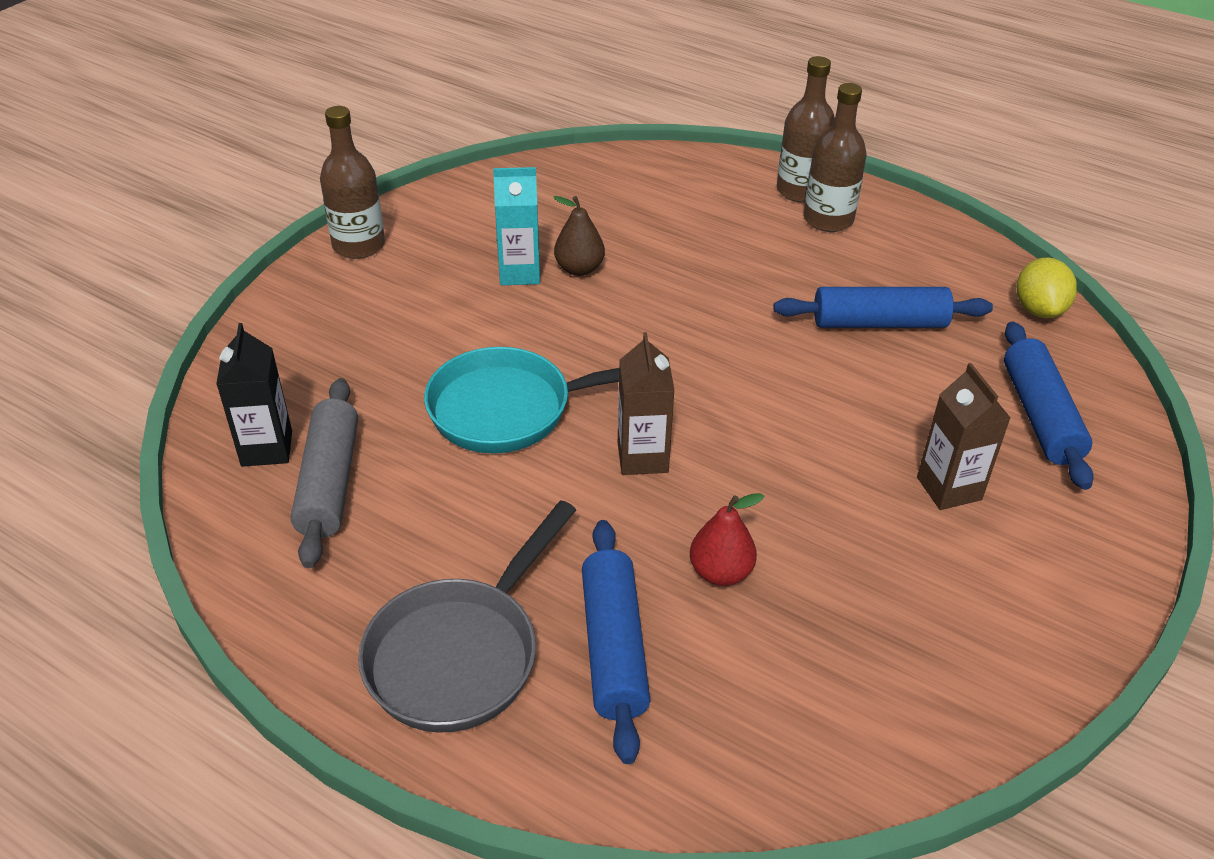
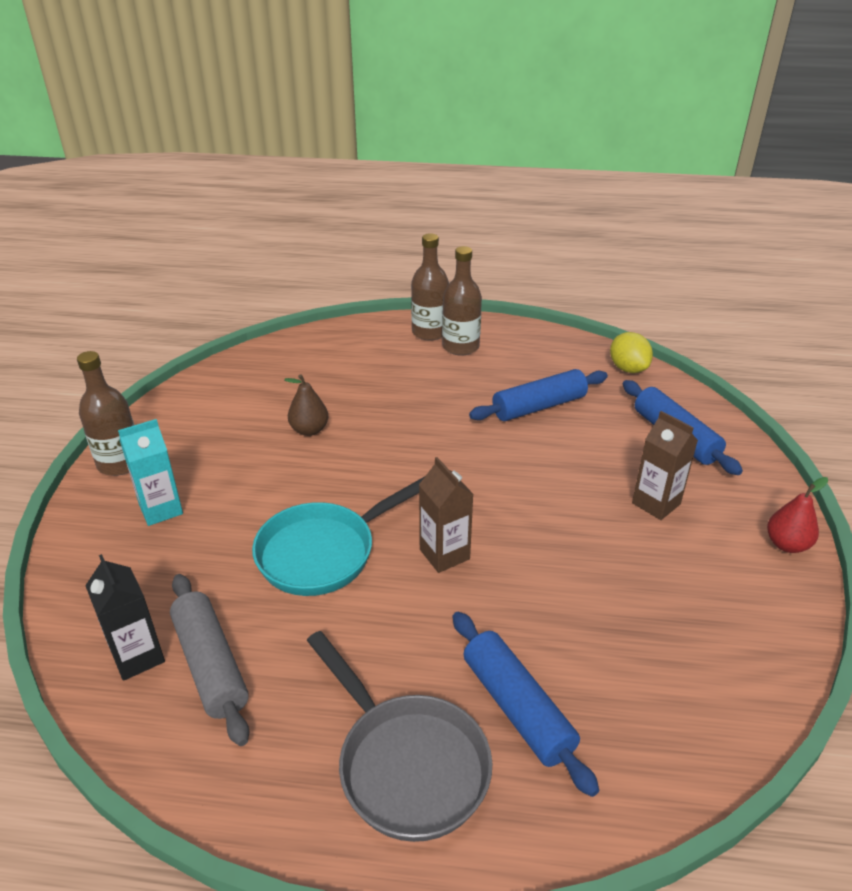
camera: 25 degrees left, 5 degrees down
(460, 653) = (406, 764): grey pan -> grey pan turned 45 degrees counterclockwise
(519, 273) = (265, 446): turquoise carton -> turquoise carton (161, 509)
(720, 572) = (553, 619): red pear -> red pear (787, 544)

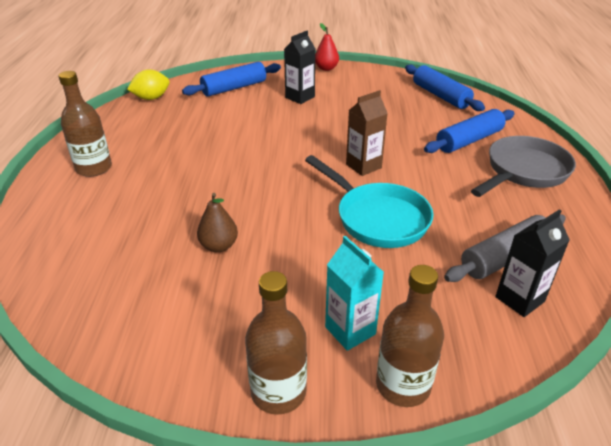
camera: 95 degrees left, 0 degrees up
(429, 332) = (59, 186): brown bottle -> brown bottle (403, 385)
(539, 406) = (195, 132): blue rolling pin -> blue rolling pin (440, 96)
(656, 503) = (300, 97): brown carton -> black carton

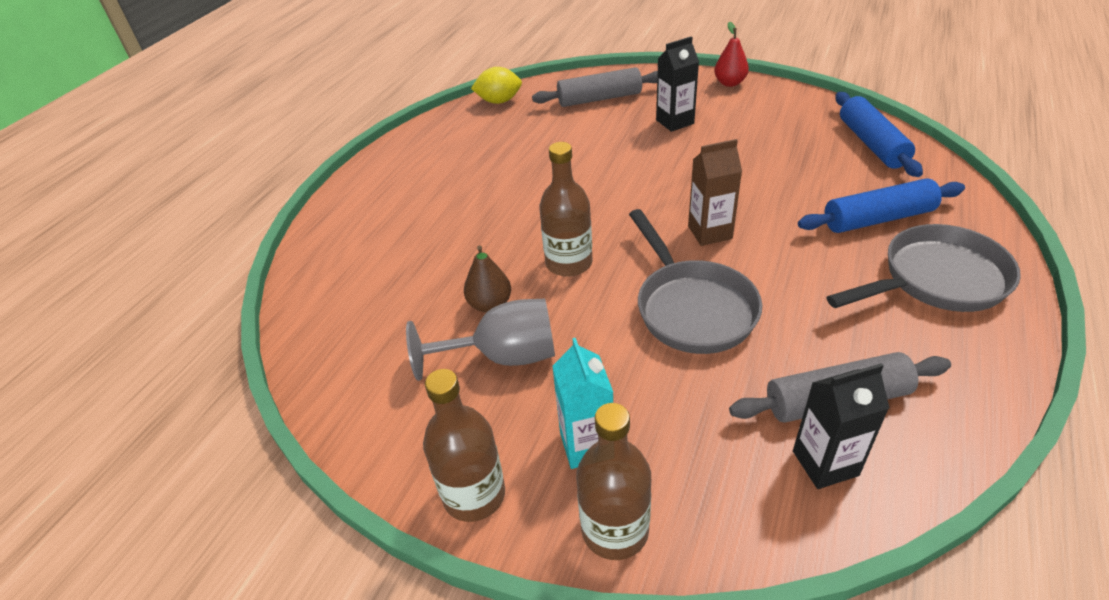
camera: 25 degrees right, 5 degrees up
(94, 168) = (403, 182): brown bottle -> brown bottle (569, 263)
(234, 88) = (599, 98): blue rolling pin -> grey rolling pin
(250, 282) = (503, 356): none -> grey goblet
(377, 218) = (692, 307): turquoise pan -> grey pan

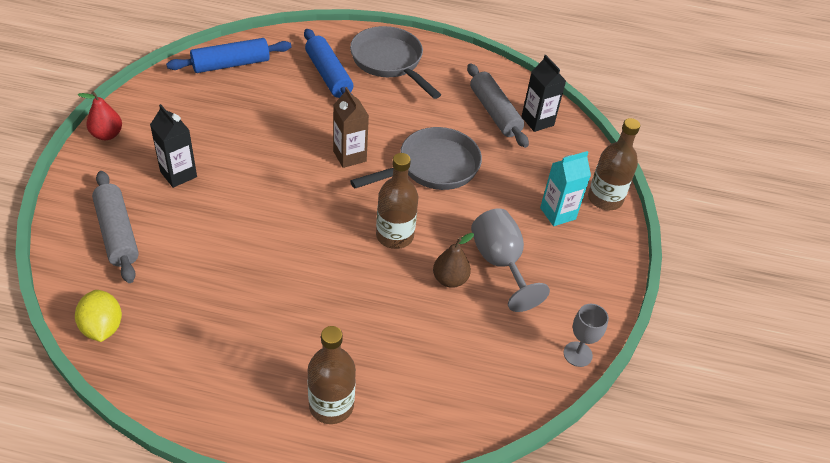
camera: 110 degrees left, 5 degrees up
(334, 414) = (577, 354): none -> grey goblet
(474, 495) = (608, 261): brown bottle -> brown bottle (331, 405)

